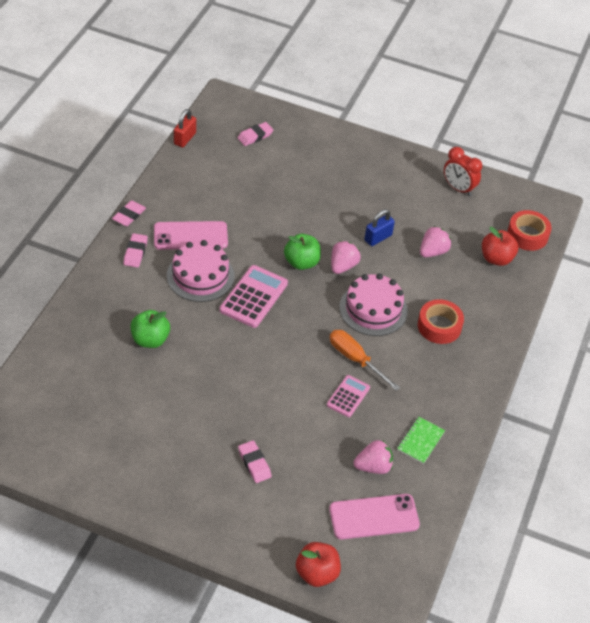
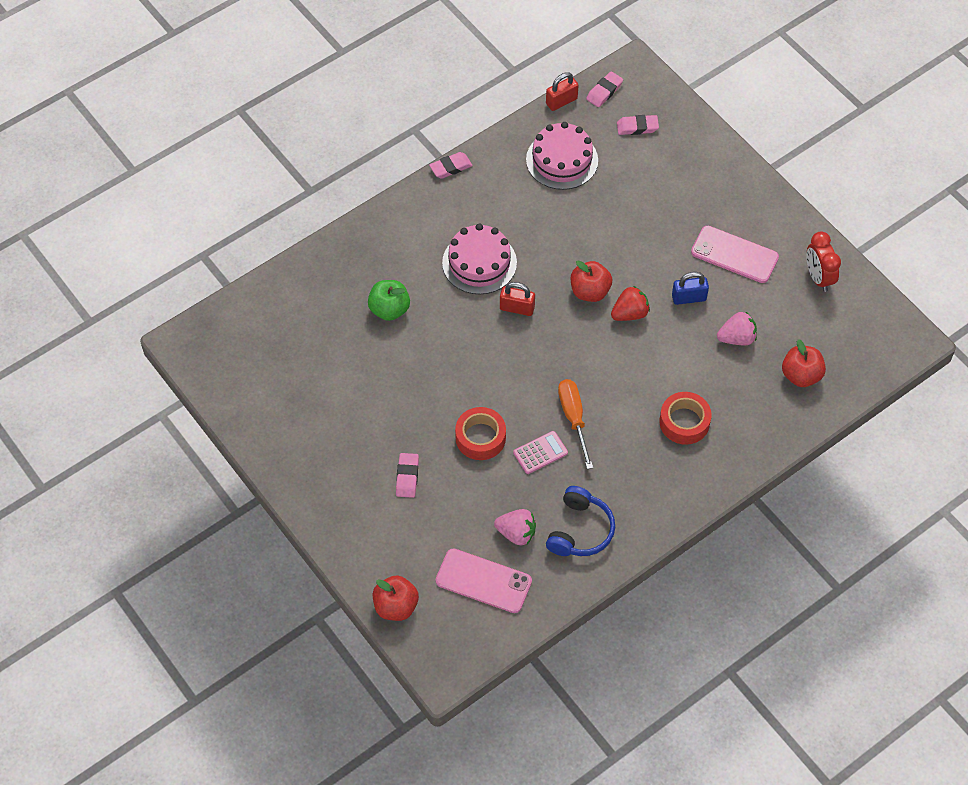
camera: 35 degrees right, 10 degrees up
(135, 252) = (432, 211): pink eraser -> pink eraser (604, 91)
(190, 236) = (497, 215): pink phone -> pink phone (734, 255)
(253, 297) = (517, 308): pink calculator -> red padlock
(301, 262) = (590, 291): green apple -> red apple
(343, 266) = (630, 313): pink strawberry -> red strawberry
(373, 309) = (629, 373): pink cake -> pink cake (562, 160)
(420, 441) = (580, 530): green notebook -> blue headphones
(527, 235) = (856, 364): red tape -> red tape (480, 437)

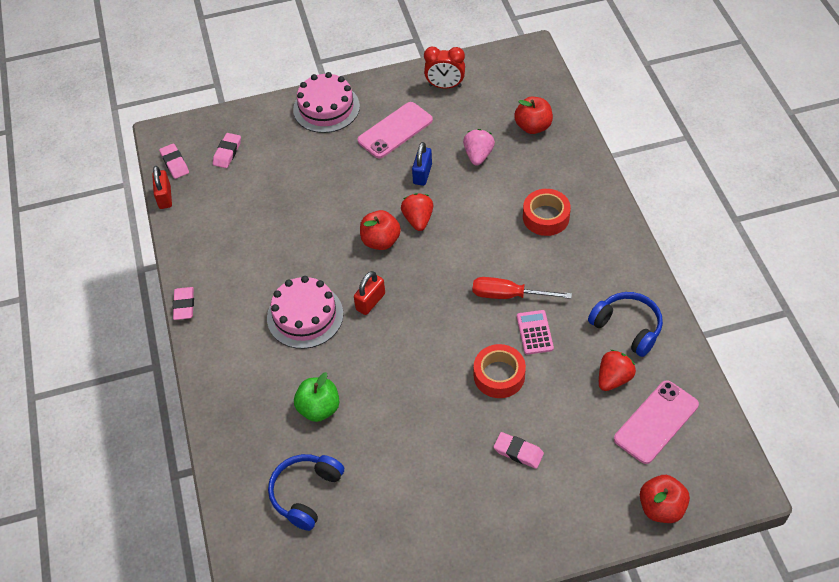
camera: 65 degrees left, 5 degrees down
(306, 330) = (306, 493): none -> blue headphones
(516, 533) = (613, 378): pink strawberry -> red strawberry
(562, 160) = (228, 217): pink cake -> pink cake (326, 108)
(573, 418) = (509, 295): orange screwdriver -> red screwdriver

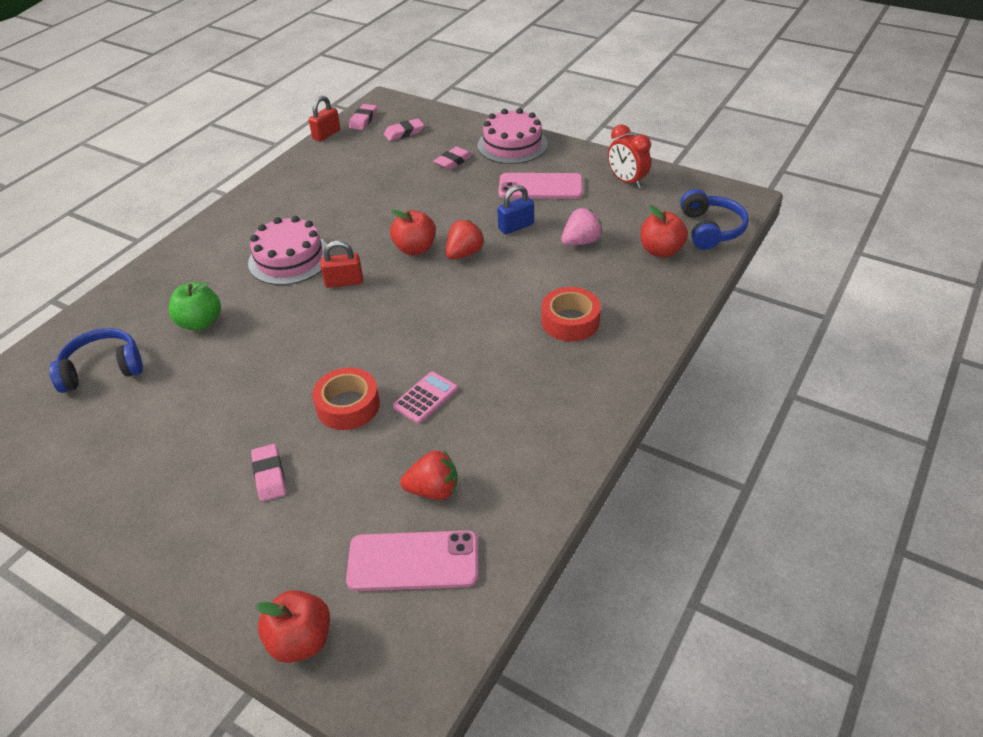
camera: 45 degrees right, 10 degrees down
(184, 305) = (235, 200): pink eraser -> pink eraser (453, 161)
(509, 295) = (449, 355): red screwdriver -> none
(627, 327) = (510, 460): blue headphones -> blue headphones (710, 229)

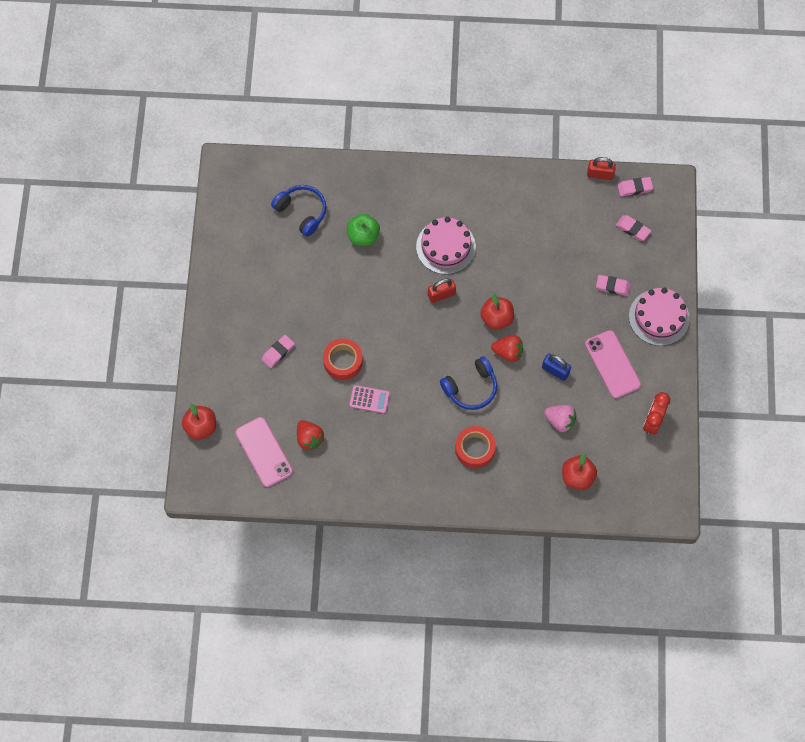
camera: 60 degrees right, 25 degrees up
(344, 282) = (441, 294): red padlock -> red padlock turned 75 degrees counterclockwise
(710, 229) = (620, 501): blue headphones -> blue headphones (471, 388)

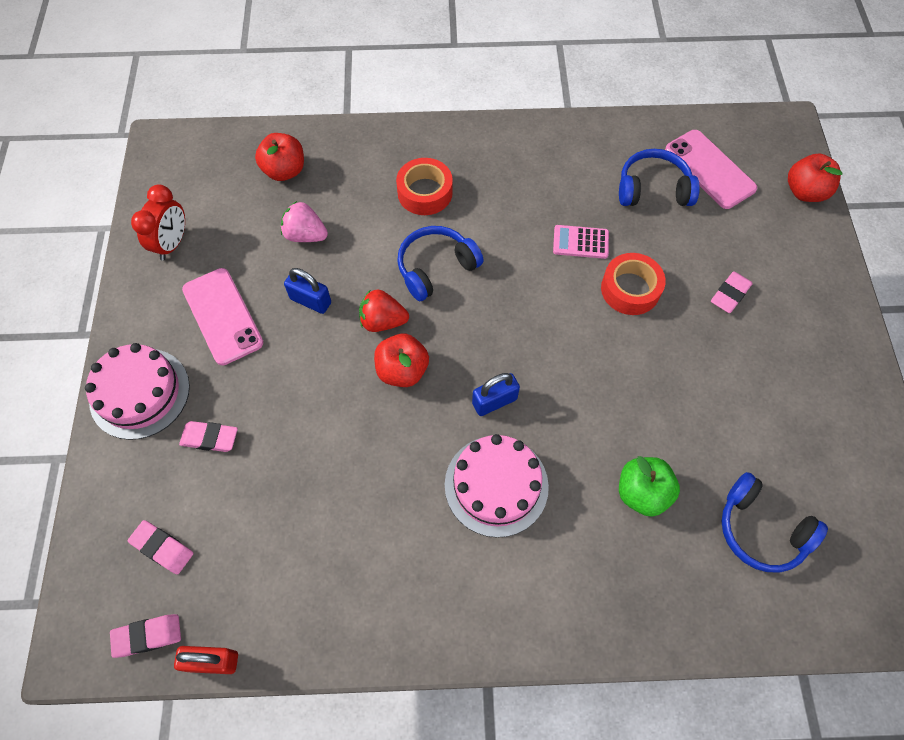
camera: 175 degrees right, 5 degrees down
(309, 438) = (653, 189): red strawberry -> blue headphones
(441, 294) = (494, 401): red padlock -> blue padlock

